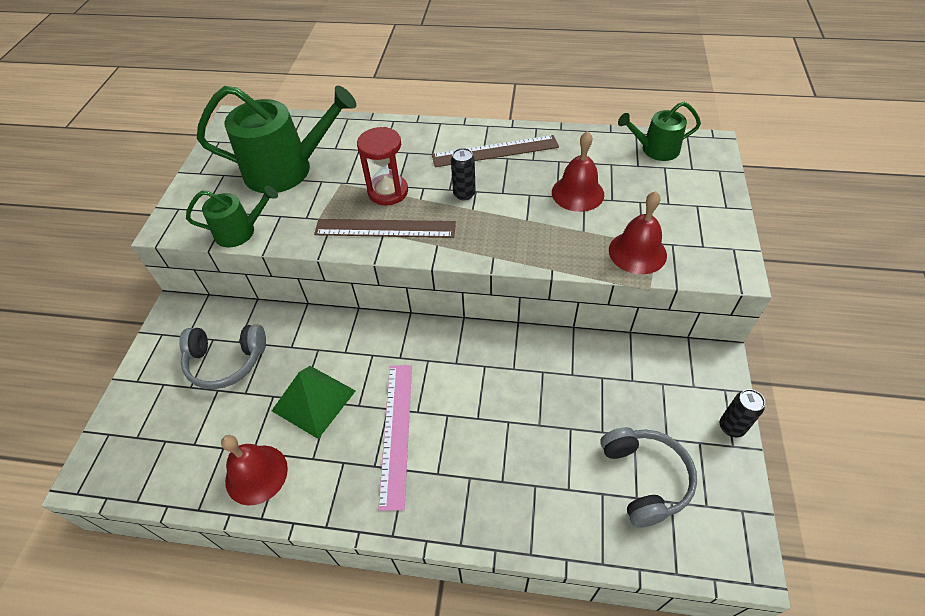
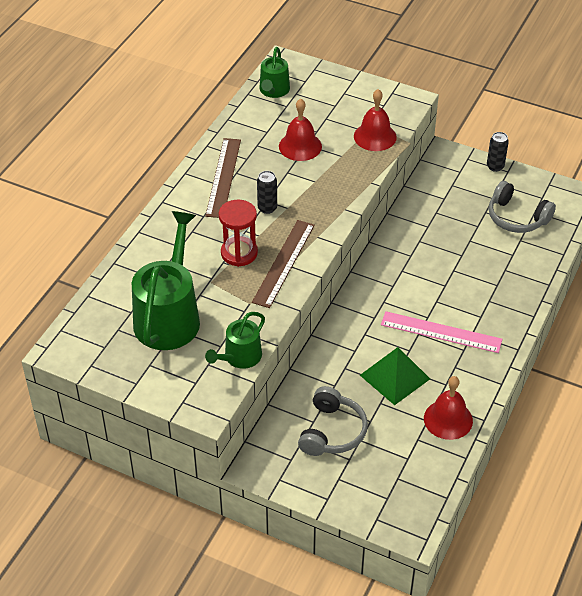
camera: 75 degrees left, 5 degrees down
(240, 231) = (240, 357): green watering can -> green watering can turned 150 degrees counterclockwise
(645, 479) = (516, 217): grey headphones -> grey headphones turned 150 degrees counterclockwise

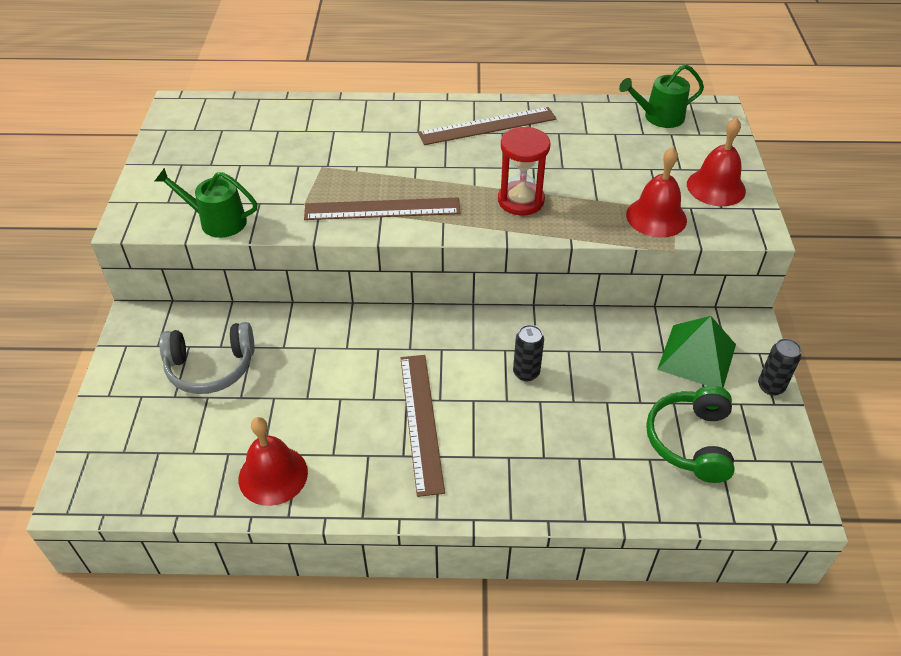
camera: 65 degrees right, 0 degrees up
(169, 317) = (255, 155): green watering can -> none
(239, 253) = (377, 172): red hourglass -> red hourglass (521, 200)
(267, 208) = (462, 170): black can -> black can (526, 373)
(300, 146) = (584, 163): red bell -> red bell (716, 187)
(394, 377) = (321, 398): green pyramid -> green pyramid (697, 356)
(441, 332) = (421, 421): pink ruler -> brown ruler
(516, 217) = (690, 441): grey headphones -> green headphones

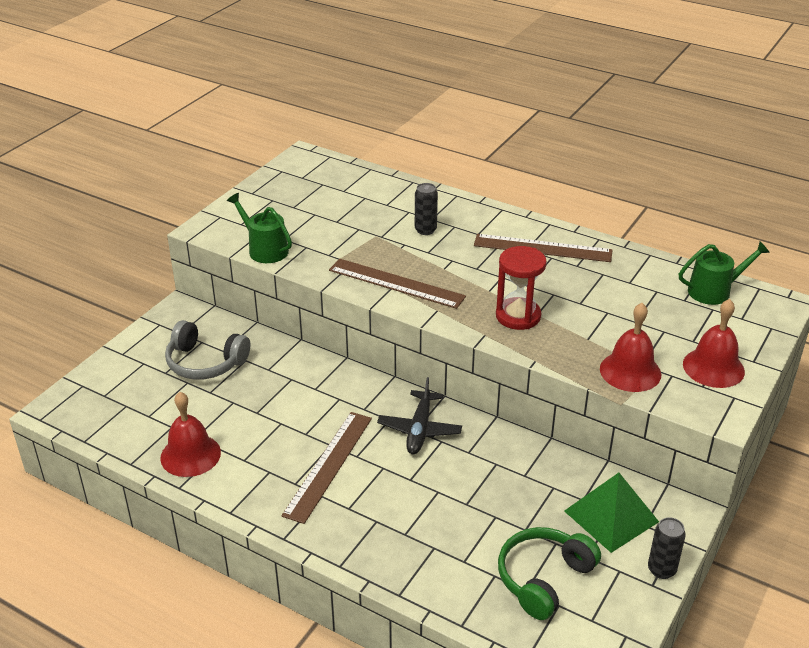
camera: 30 degrees right, 10 degrees down
(477, 347) = (419, 429): none -> black plane
(526, 373) = (444, 465): black can -> black can (425, 230)
(659, 117) = (714, 291): green watering can -> green watering can turned 150 degrees clockwise

